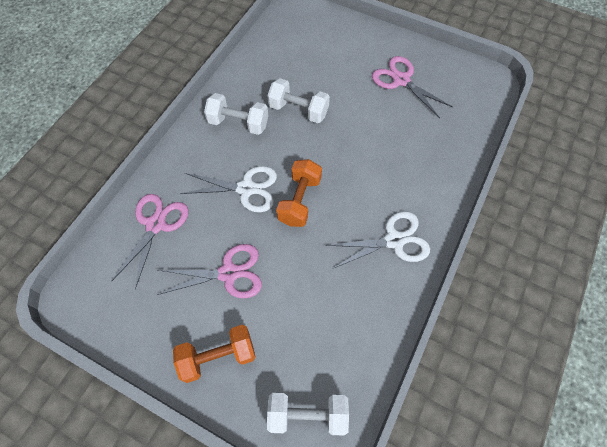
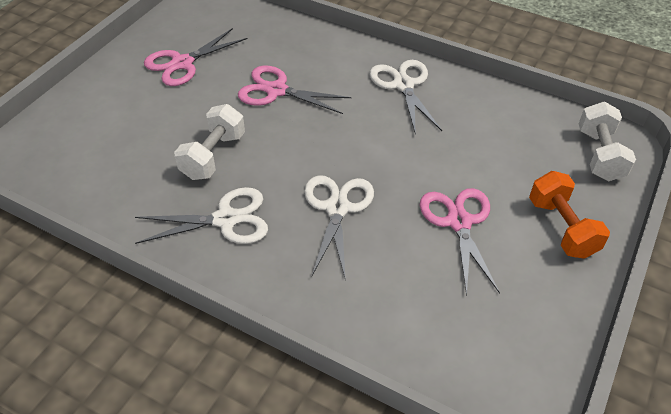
camera: 90 degrees left, 15 degrees down
(156, 225) = (396, 307): pink scissors -> pink scissors (276, 90)
(238, 123) = (226, 219): white dumbbell -> white scissors
(299, 200) = (355, 157): orange dumbbell -> none

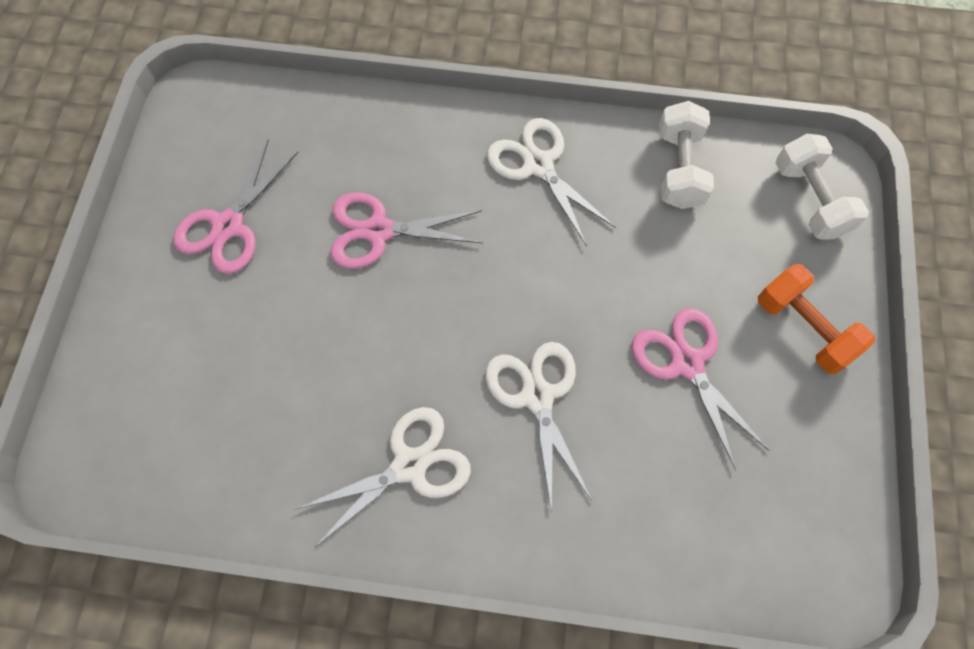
camera: 20 degrees left, 20 degrees up
(213, 156) = (346, 371): white dumbbell -> white dumbbell (679, 169)

